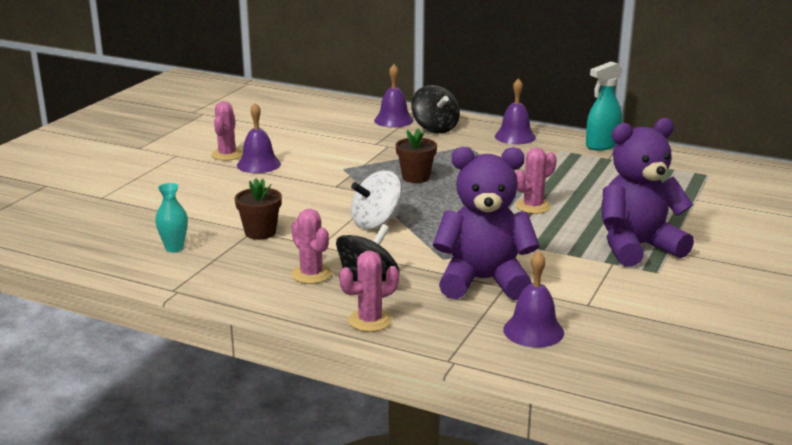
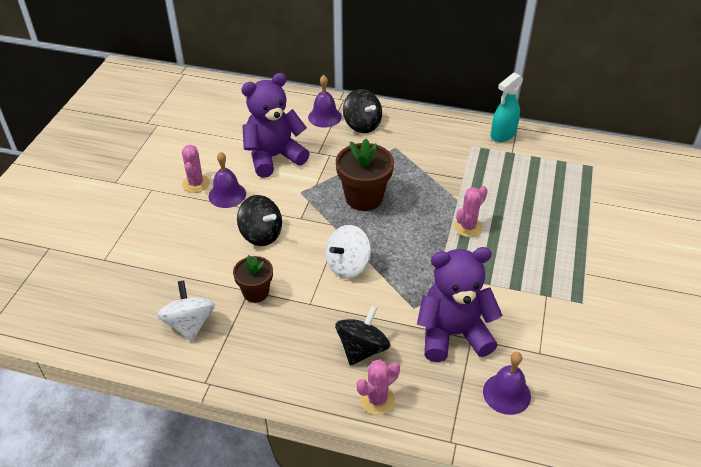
camera: 10 degrees left, 20 degrees up
(174, 248) = (189, 324): turquoise vase -> white spinning top
(285, 193) = (261, 234): none -> black spinning top
(311, 274) = (314, 344): pink cactus -> none
(416, 177) = (364, 198): brown flower pot -> brown flower pot, size x1.63
(515, 136) = (430, 130): purple bell -> none
(637, 247) = (560, 272): purple teddy bear -> purple teddy bear (274, 157)

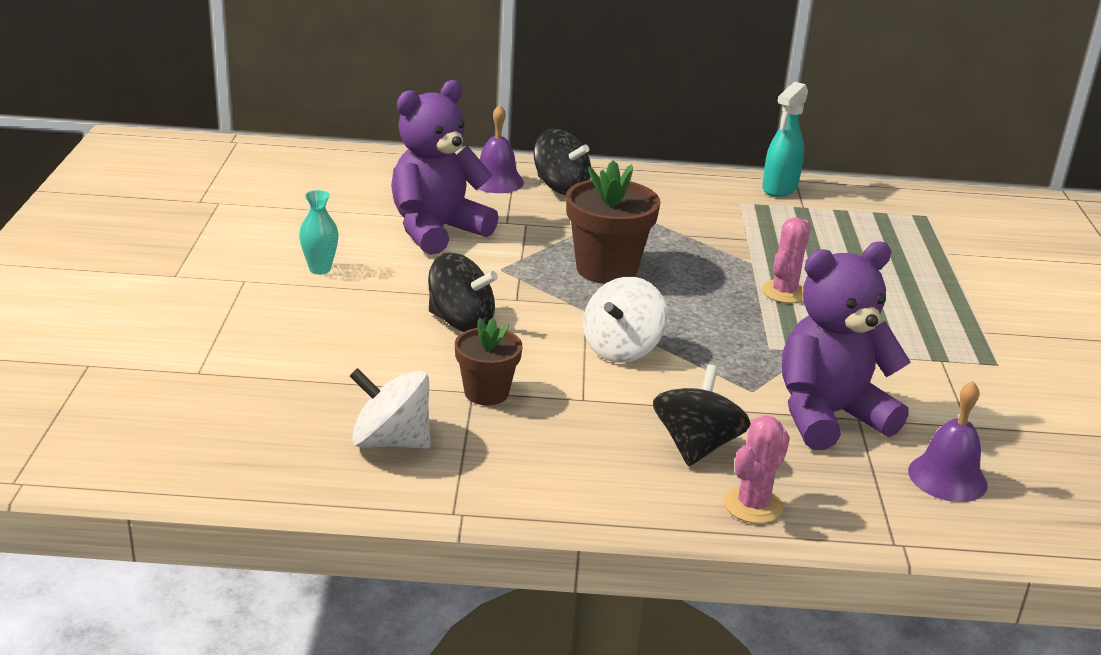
camera: 15 degrees left, 15 degrees down
(189, 324) = (391, 441): white spinning top -> white spinning top turned 45 degrees counterclockwise
(196, 184) = (320, 269): pink cactus -> turquoise vase
(227, 195) = (380, 279): purple bell -> none

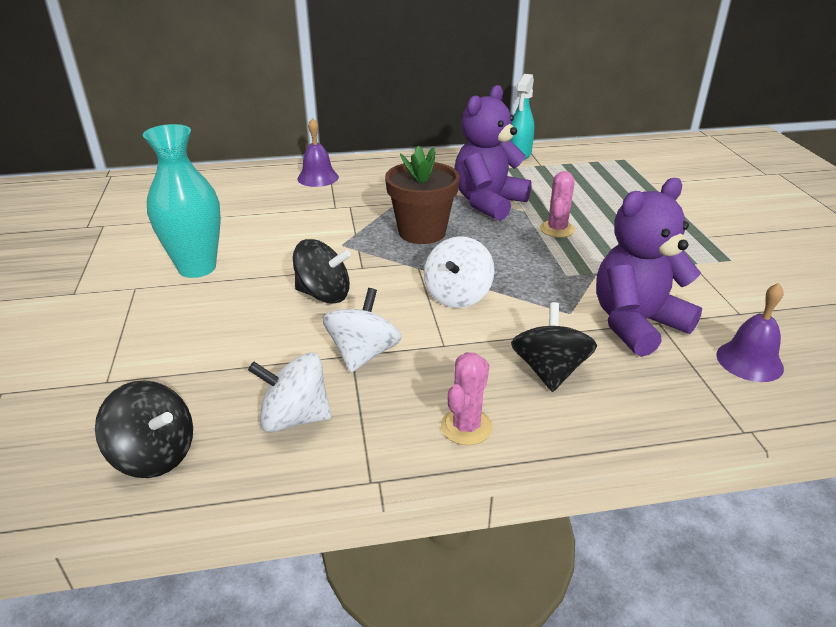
camera: 10 degrees left, 5 degrees up
(320, 269) = (197, 268): turquoise vase -> turquoise vase, size x2.11
(437, 230) = (283, 222): purple teddy bear -> purple teddy bear (488, 203)
(486, 393) = (363, 354): brown flower pot -> white spinning top
(560, 187) = (366, 175): black spinning top -> black spinning top (154, 455)
(753, 505) = (618, 418): pink cactus -> pink cactus (466, 427)

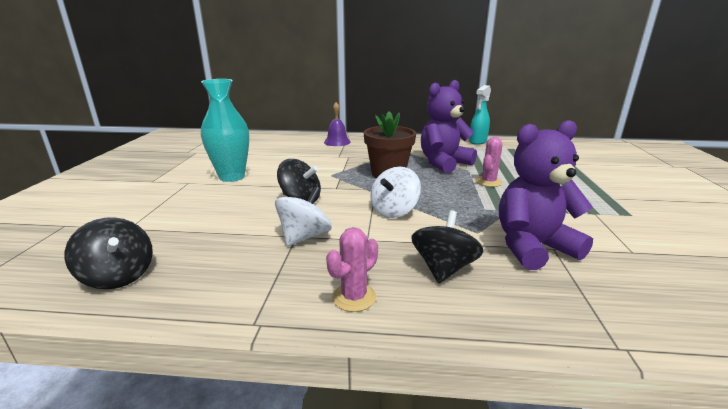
camera: 15 degrees right, 10 degrees down
(294, 418) = (229, 269): white spinning top -> none
(749, 361) = (635, 289): purple bell -> none

